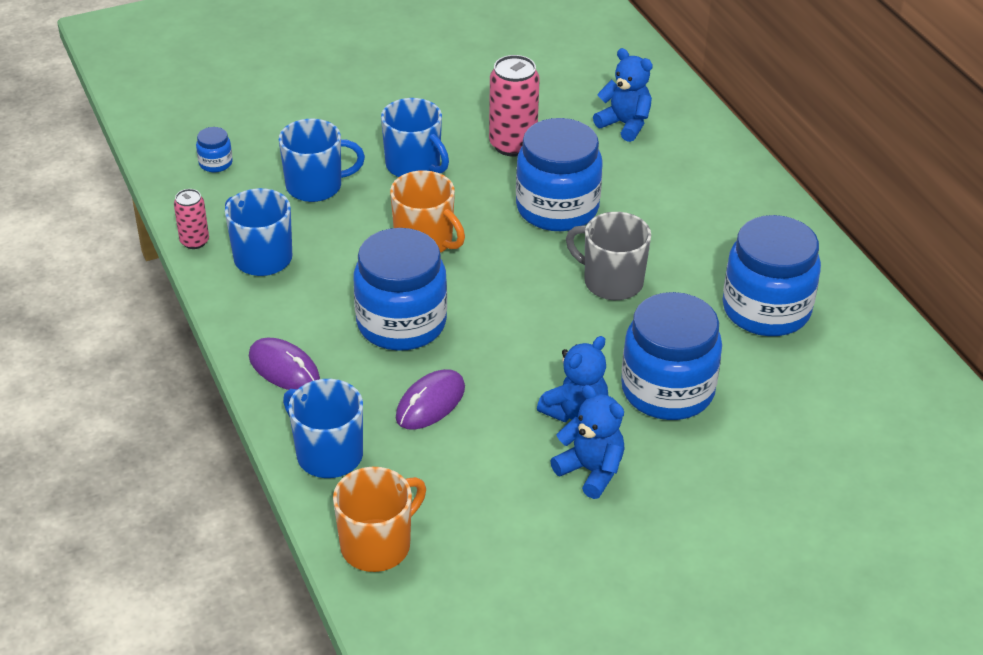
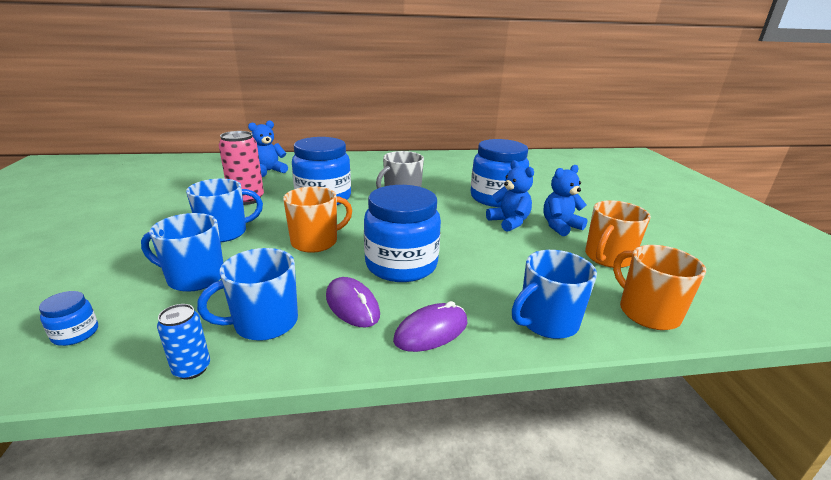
camera: 75 degrees left, 15 degrees down
(194, 241) = (192, 368): pink can -> blue can
(316, 186) = (194, 278): blue mug -> blue mug turned 90 degrees counterclockwise
(430, 403) = (492, 267): purple mouse -> purple mouse (352, 305)
(507, 521) = (608, 258): none -> orange mug
(766, 309) = (443, 170): blue jar -> none

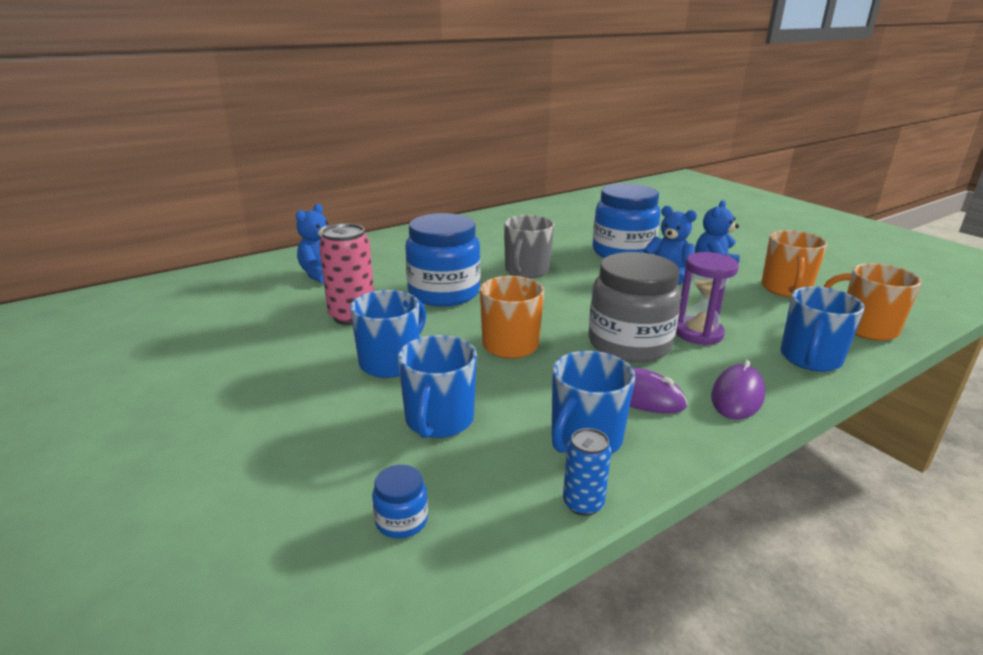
camera: 25 degrees left, 0 degrees up
(194, 278) = (439, 420): blue mug -> blue mug turned 60 degrees counterclockwise
(401, 265) = (629, 344): blue jar -> grey jar
(471, 272) = (698, 333): none -> purple hourglass

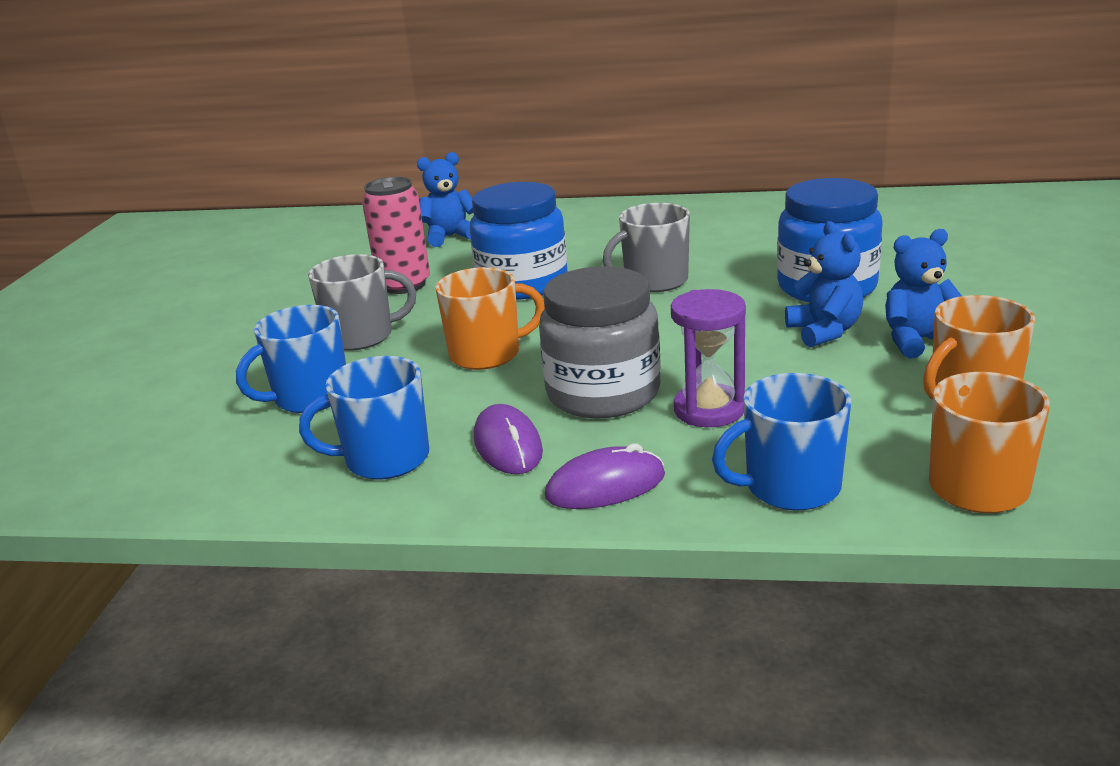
camera: 45 degrees right, 0 degrees up
(391, 362) = (361, 336): blue mug -> grey mug
(401, 521) = (166, 455): blue jar -> none
(583, 503) = (288, 503): blue can -> none

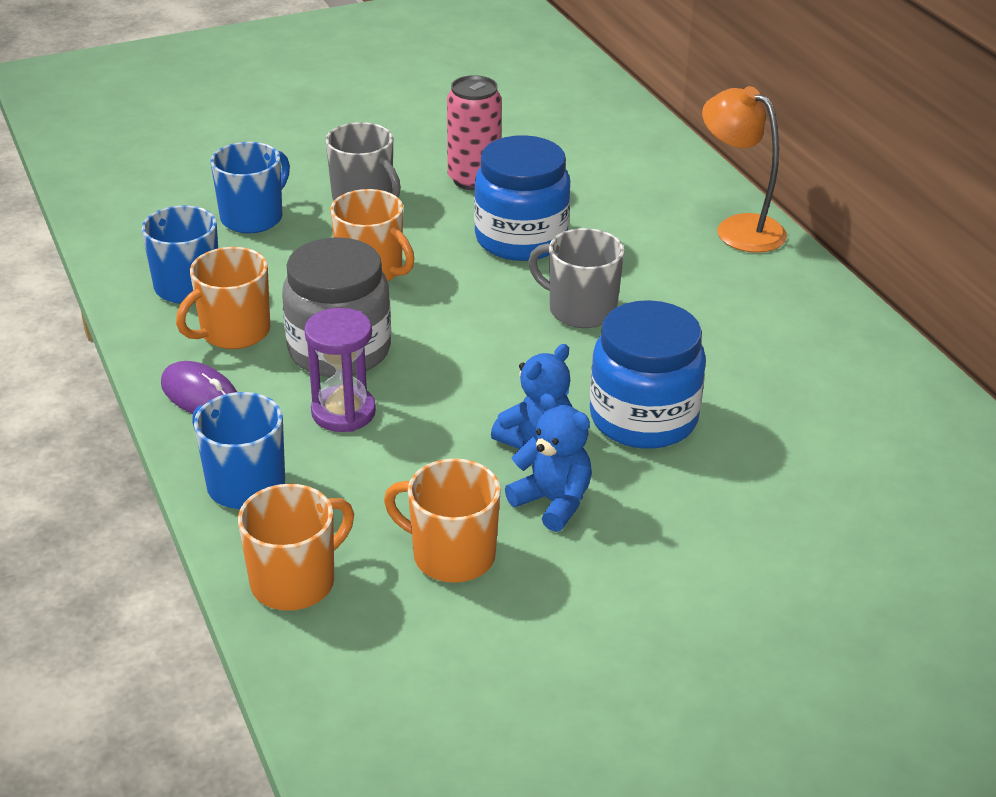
camera: 55 degrees right, 10 degrees up
(310, 397) = (253, 217): blue mug -> blue mug turned 105 degrees clockwise
(450, 237) = (597, 161): blue teddy bear -> none
(508, 445) = (234, 332): purple mouse -> orange mug
(609, 212) = (738, 228): none -> orange lamp

